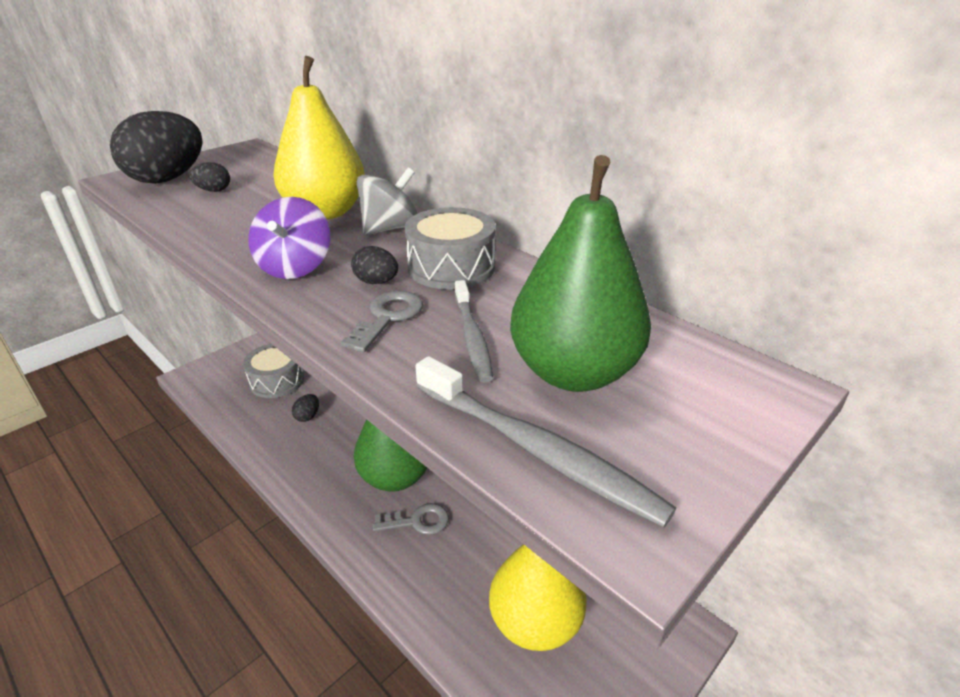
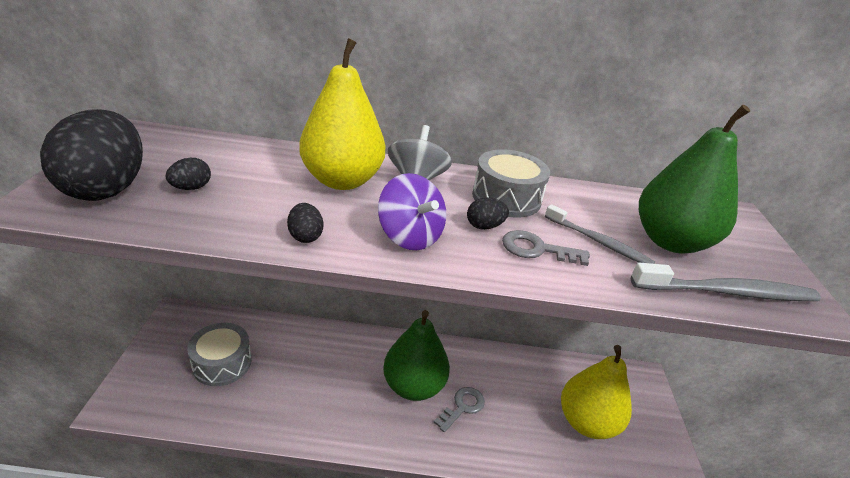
camera: 45 degrees left, 0 degrees up
(307, 416) = (290, 379): black egg -> black egg (305, 236)
(387, 317) = (537, 249): grey key -> grey key turned 60 degrees counterclockwise

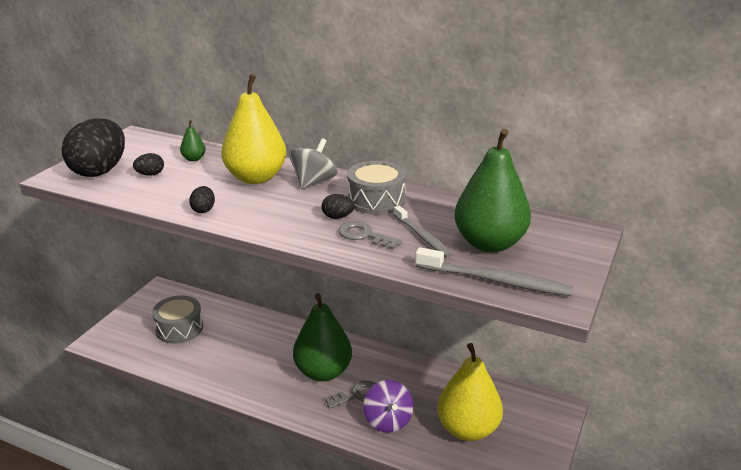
camera: 25 degrees right, 5 degrees down
(240, 160) = (194, 159): none -> green pear
(410, 236) = (275, 217): purple spinning top -> purple spinning top (388, 420)

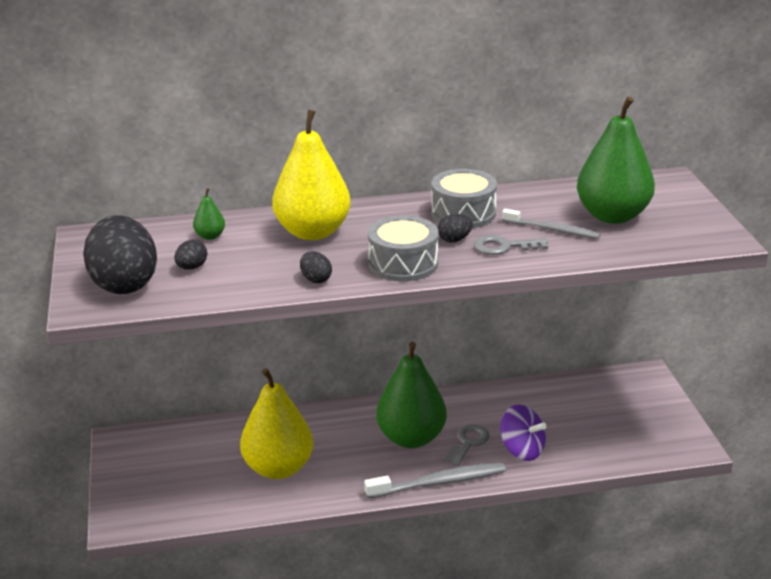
camera: 35 degrees left, 0 degrees up
(179, 328) = (201, 467): grey drum -> grey drum (403, 263)
(313, 182) = (377, 217): grey spinning top -> none
(468, 429) = (595, 425): yellow pear -> yellow pear (278, 468)
(495, 281) = (660, 243): grey toothbrush -> grey toothbrush (439, 483)

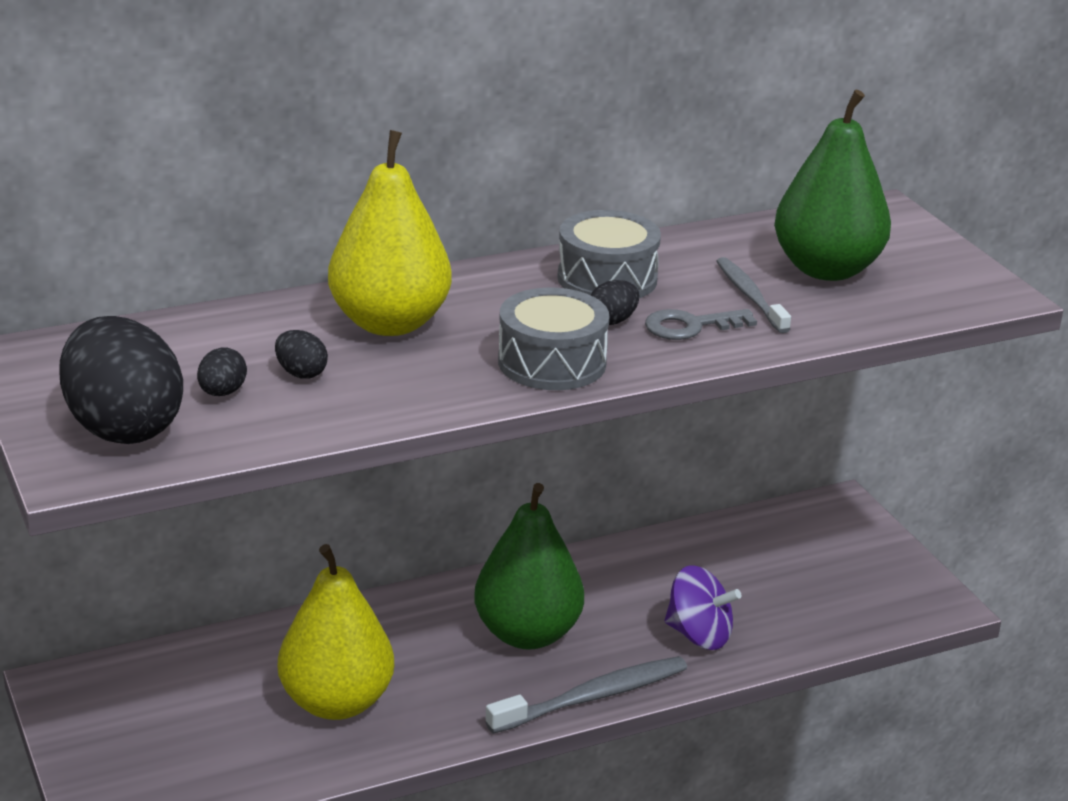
camera: 15 degrees left, 0 degrees up
(210, 236) = (228, 340): green pear -> none
(316, 279) = (429, 397): black egg -> black egg (301, 373)
(468, 442) = (615, 632): grey key -> none
(552, 230) = (750, 296): grey toothbrush -> grey toothbrush turned 120 degrees counterclockwise

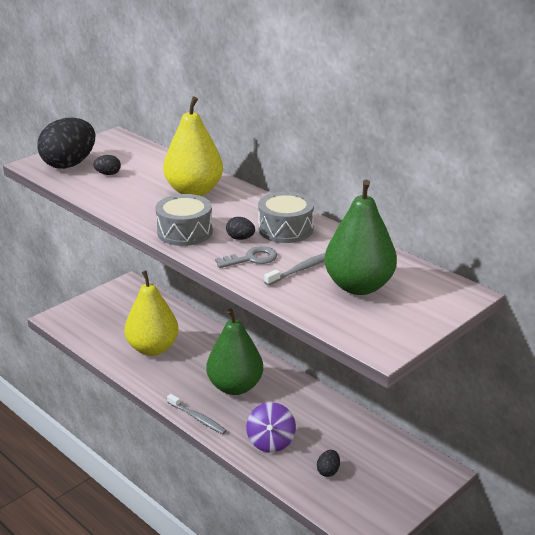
camera: 70 degrees right, 0 degrees up
(301, 373) = (134, 184): black egg -> black egg (328, 471)
(593, 697) = (197, 418): grey toothbrush -> grey toothbrush, size x0.66
(690, 326) = (251, 258): grey key -> grey key turned 105 degrees clockwise

